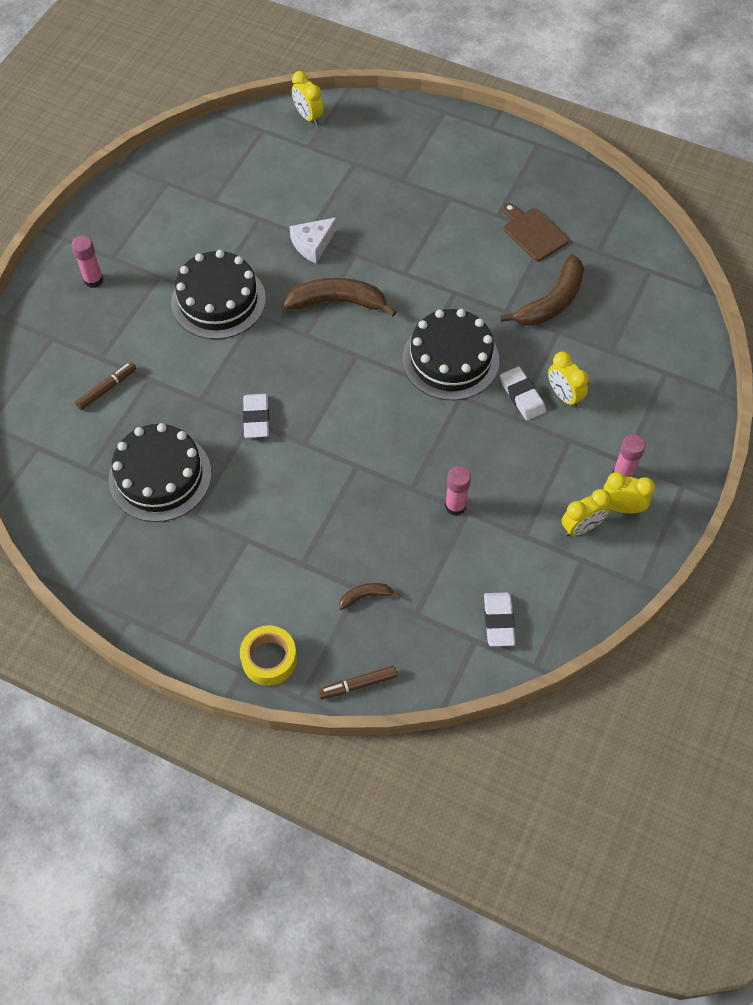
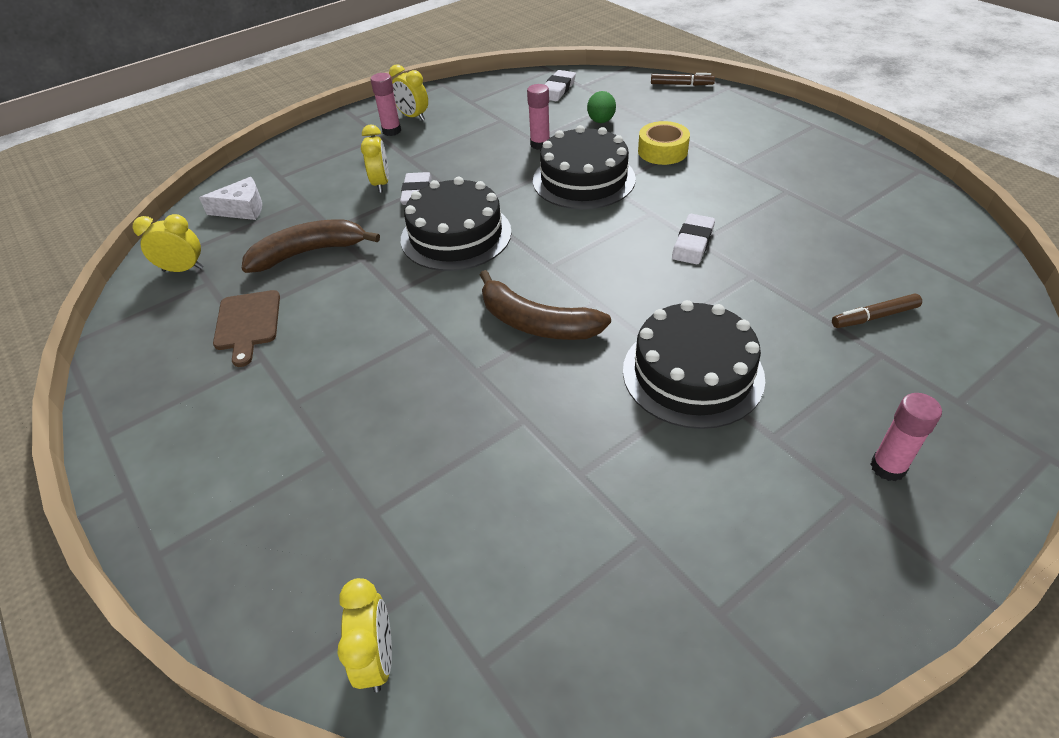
camera: 150 degrees left, 15 degrees down
(160, 476) = (817, 225): black cake -> black cake (583, 179)
(269, 659) = (745, 106): yellow tape -> yellow tape (662, 151)
(313, 244) = (522, 404): white cheese -> white cheese (242, 209)
(365, 596) = (650, 117): brown banana -> none
(415, 570) = (601, 121): none -> green egg
(581, 527) = (454, 114): yellow clock -> yellow clock (183, 269)

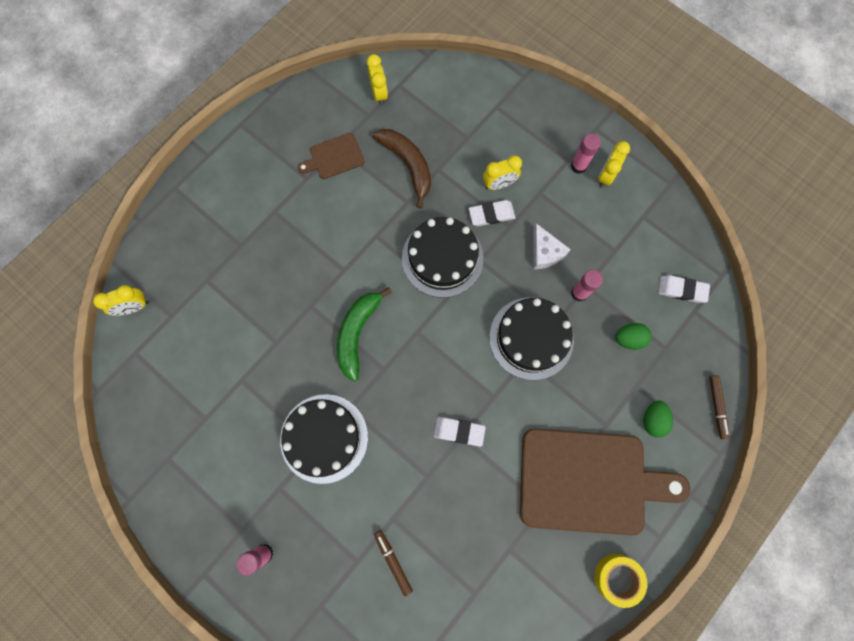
camera: 75 degrees right, 30 degrees up
(242, 209) = (451, 99): white cheese -> white cheese (545, 252)
(536, 323) = (357, 334): brown banana -> green banana
(662, 151) = (586, 398): yellow tape -> yellow tape (617, 578)
(691, 117) = (652, 420): none -> green egg
(756, 158) = (589, 480): none -> brown cutting board

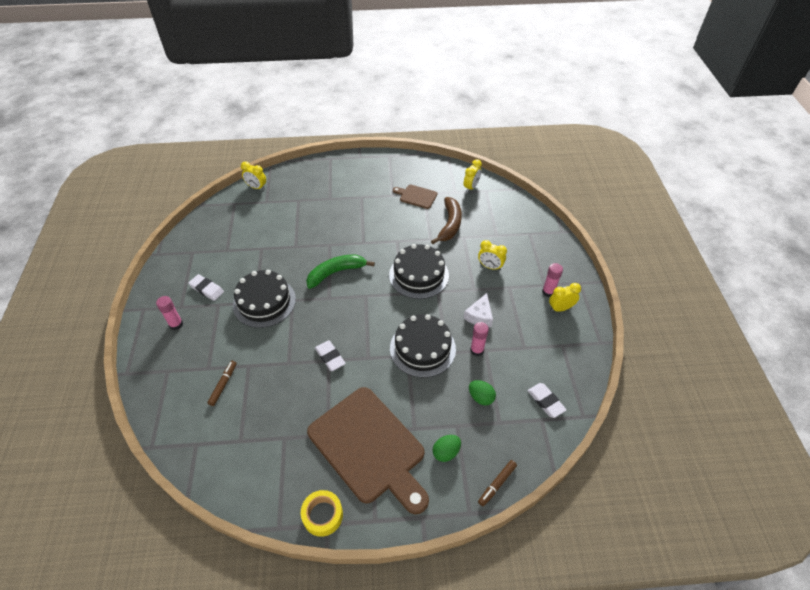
camera: 45 degrees right, 25 degrees down
(491, 214) = (469, 276): white eraser -> white eraser (207, 289)

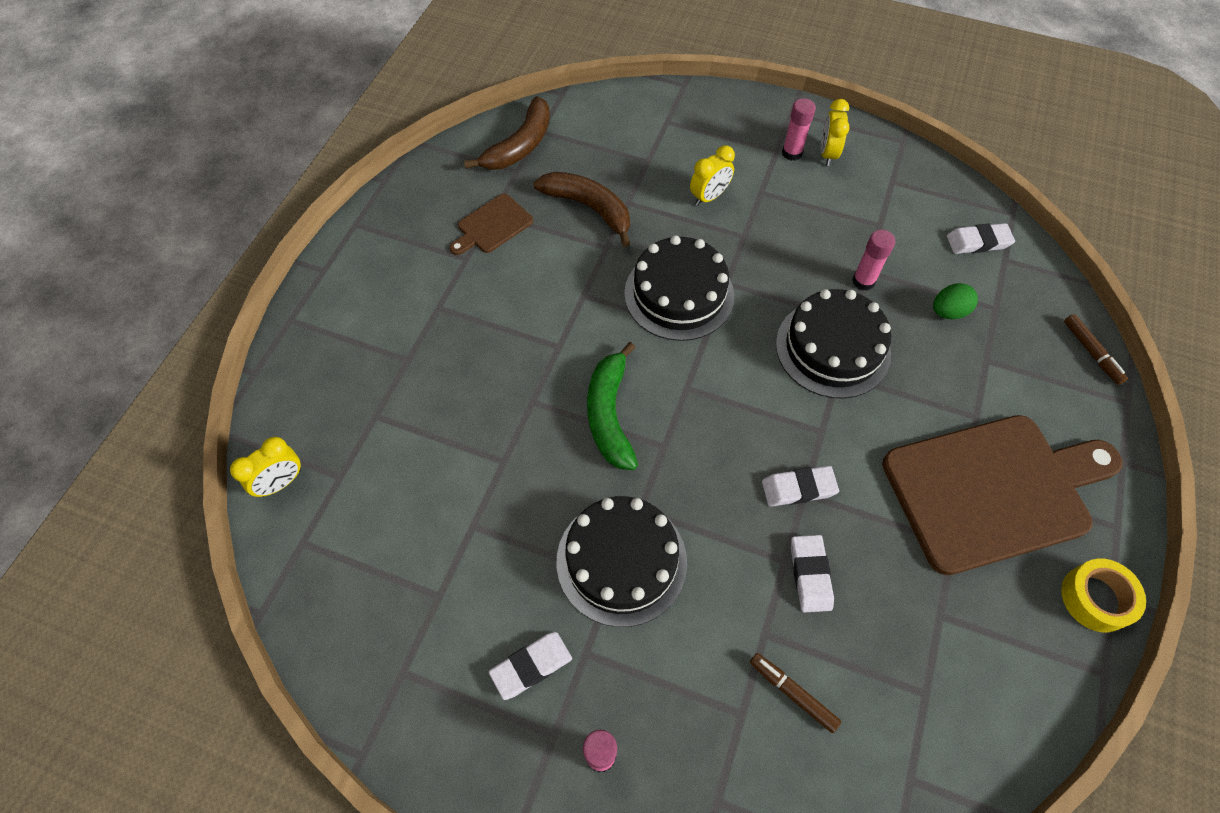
camera: 65 degrees left, 10 degrees up
(285, 375) = (810, 575): none -> white eraser
(446, 452) = (1027, 392): green egg -> none
(471, 187) = (520, 145): yellow clock -> brown banana
(479, 316) = (800, 251): white cheese -> none

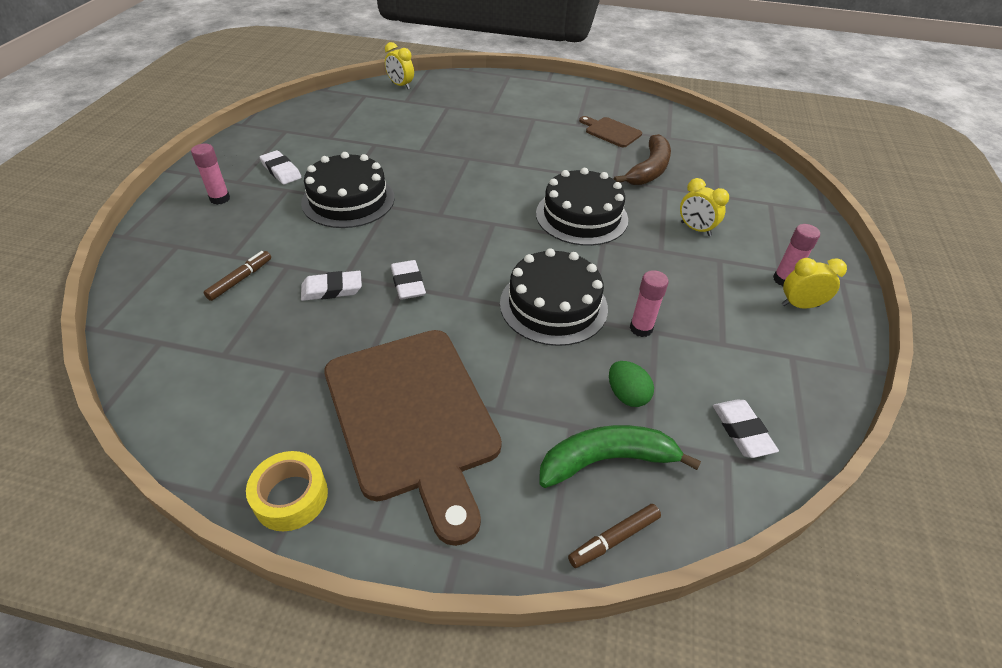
camera: 80 degrees right, 15 degrees down
(520, 145) = (694, 136): brown banana -> none
(610, 414) = (462, 189): green banana -> green banana (606, 460)

